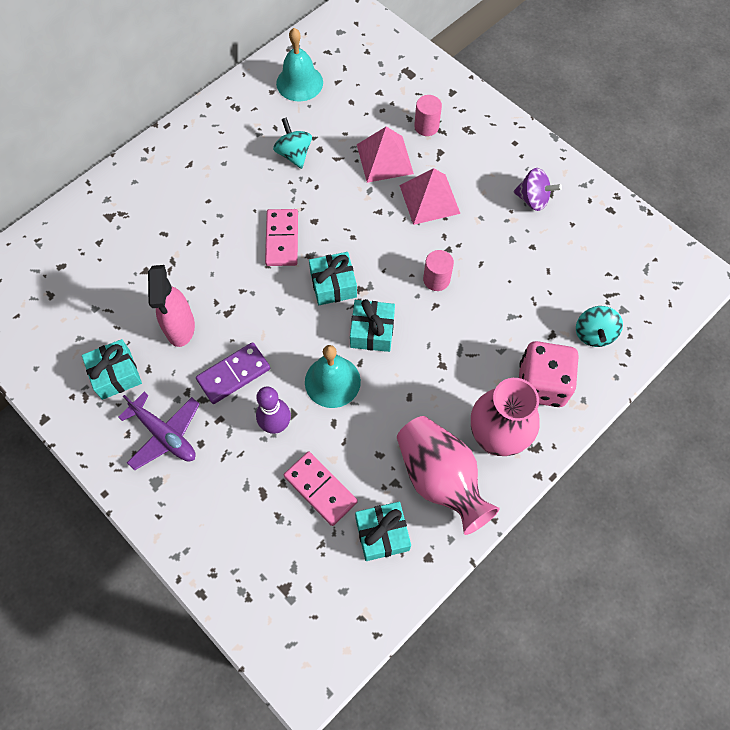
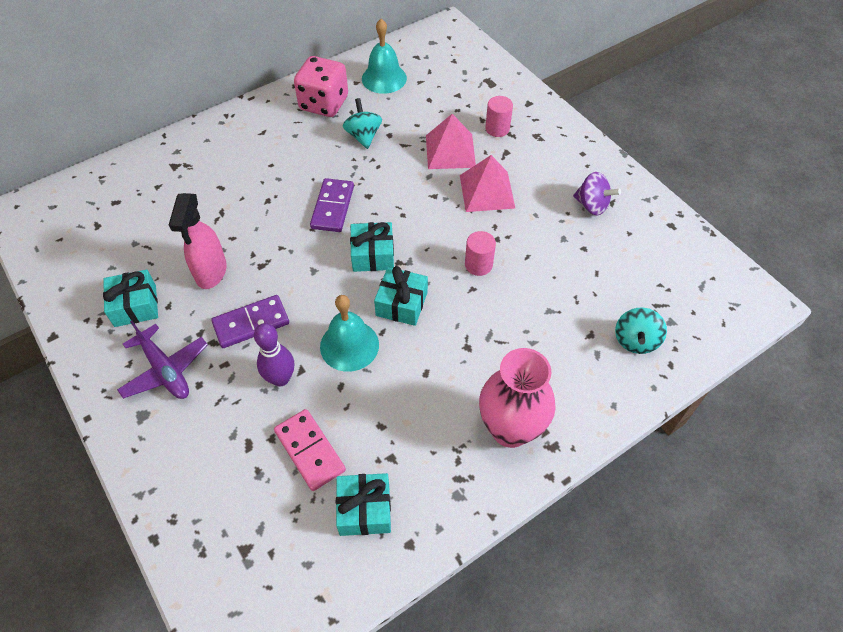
camera: 10 degrees right, 10 degrees down
(282, 239) = (333, 207): pink domino -> purple domino
(440, 479) = (441, 461): pink vase -> none
(541, 384) = (570, 382): pink dice -> pink dice (324, 104)

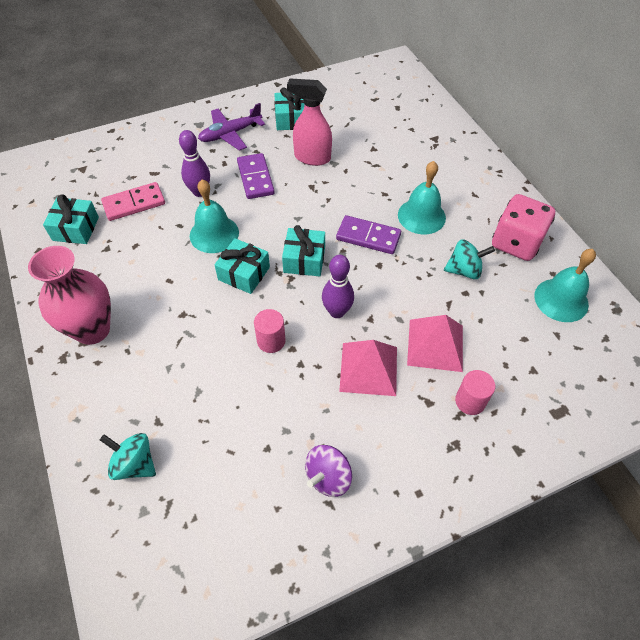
camera: 100 degrees right, 0 degrees up
(297, 169) = (421, 216): none -> turquoise bell
(432, 220) = (337, 312): none -> purple bowling pin

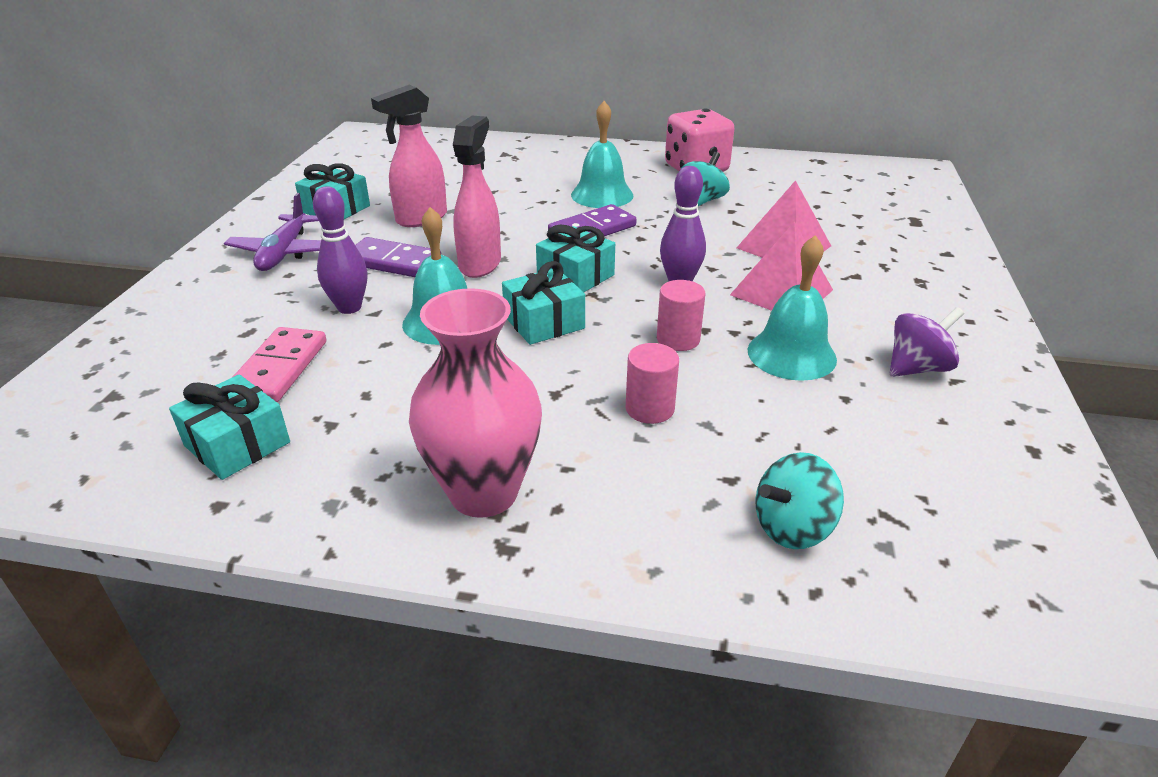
camera: 55 degrees left, 20 degrees down
(283, 212) = (480, 264): none -> pink spray bottle
(328, 477) = (917, 368): purple spinning top -> purple spinning top turned 105 degrees counterclockwise
(470, 401) = (871, 255): pink cylinder -> pink cylinder (649, 408)
(561, 300) = (787, 176): turquoise bell -> turquoise bell (791, 354)

